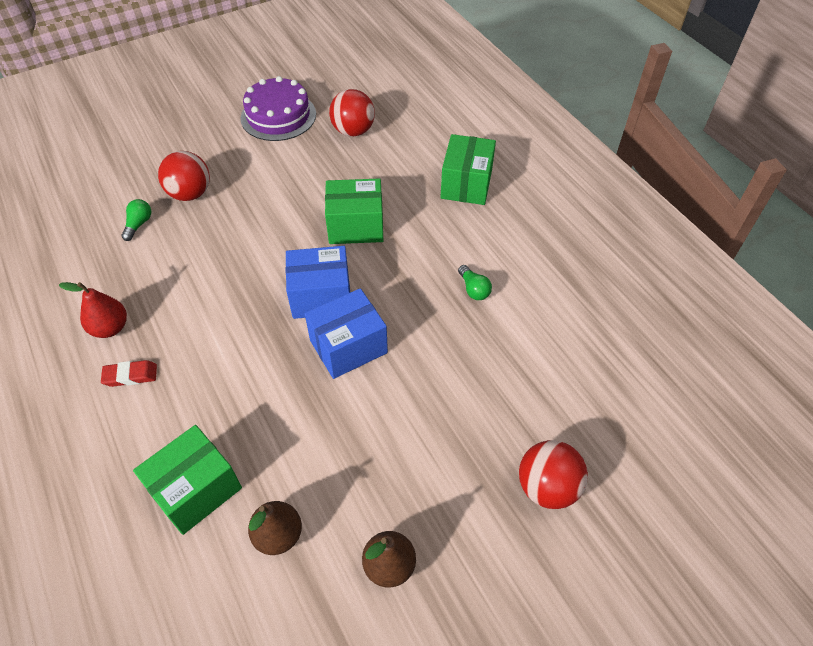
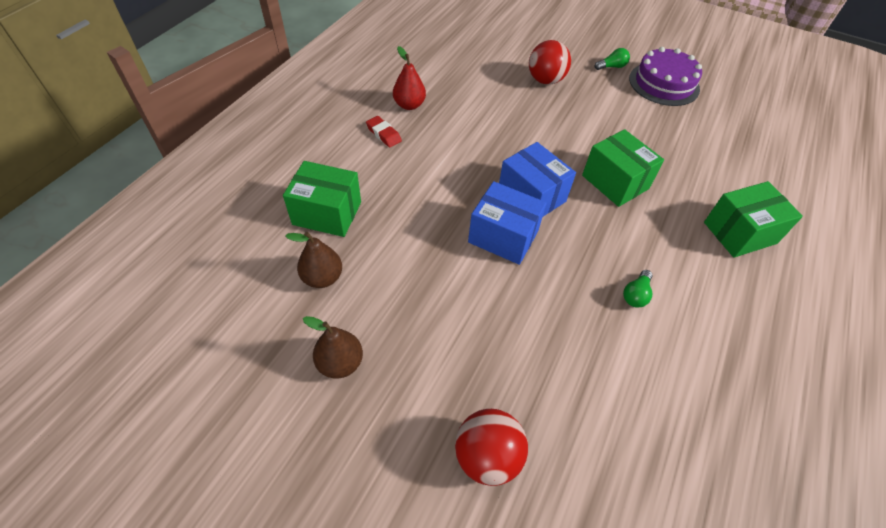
camera: 55 degrees right, 0 degrees up
(139, 224) = (496, 72): green light bulb -> green light bulb (612, 67)
(353, 131) = (703, 131): red ball -> none

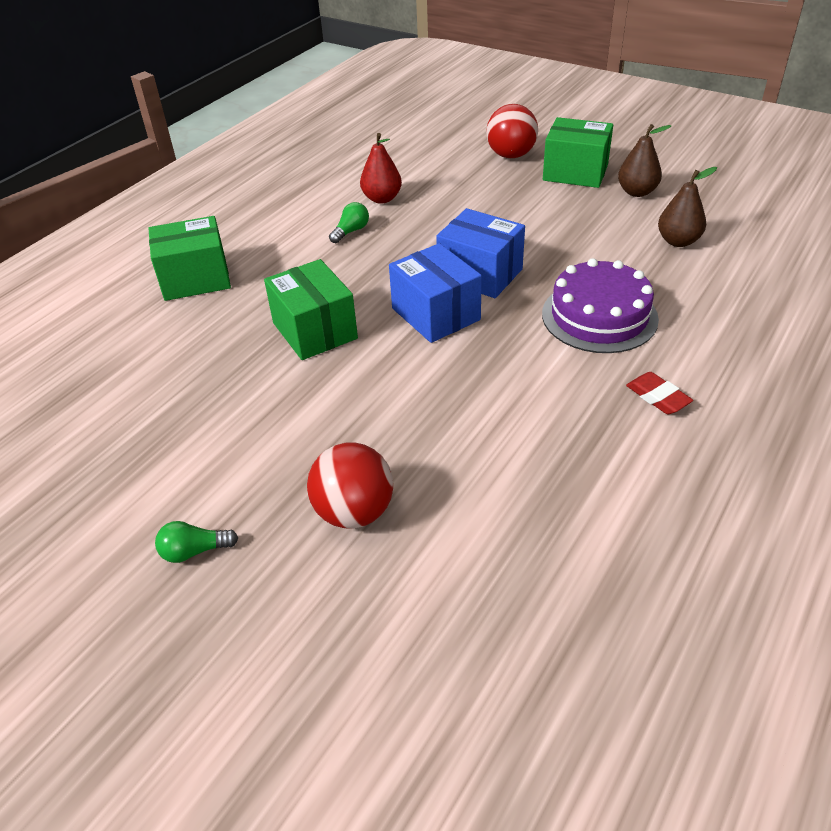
camera: 170 degrees left, 10 degrees down
(327, 213) = (700, 295): green box -> green box (575, 172)
(409, 105) = (626, 452): red pear -> red pear (382, 198)
(664, 83) = (115, 504): purple cake -> purple cake (599, 316)

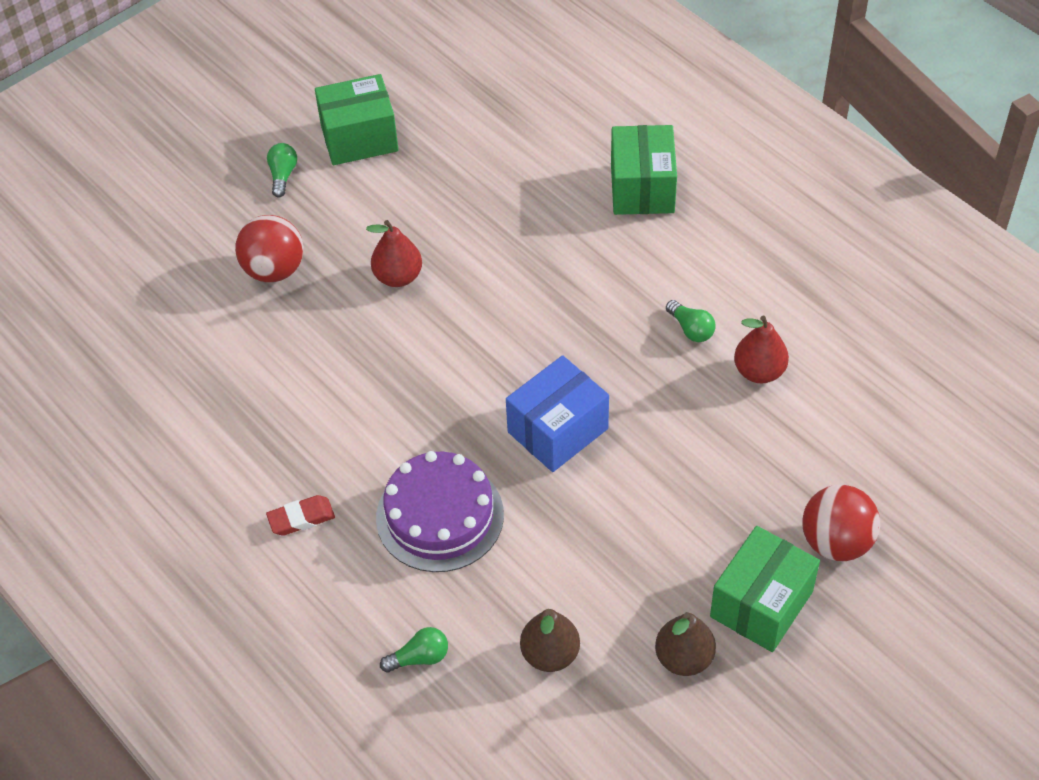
camera: 105 degrees right, 10 degrees up
(314, 331) = (514, 273): green box -> green box (359, 138)
(338, 406) = (398, 277): none -> red pear
(435, 314) = (501, 374): blue box -> none
(732, 297) = (419, 657): none -> green light bulb

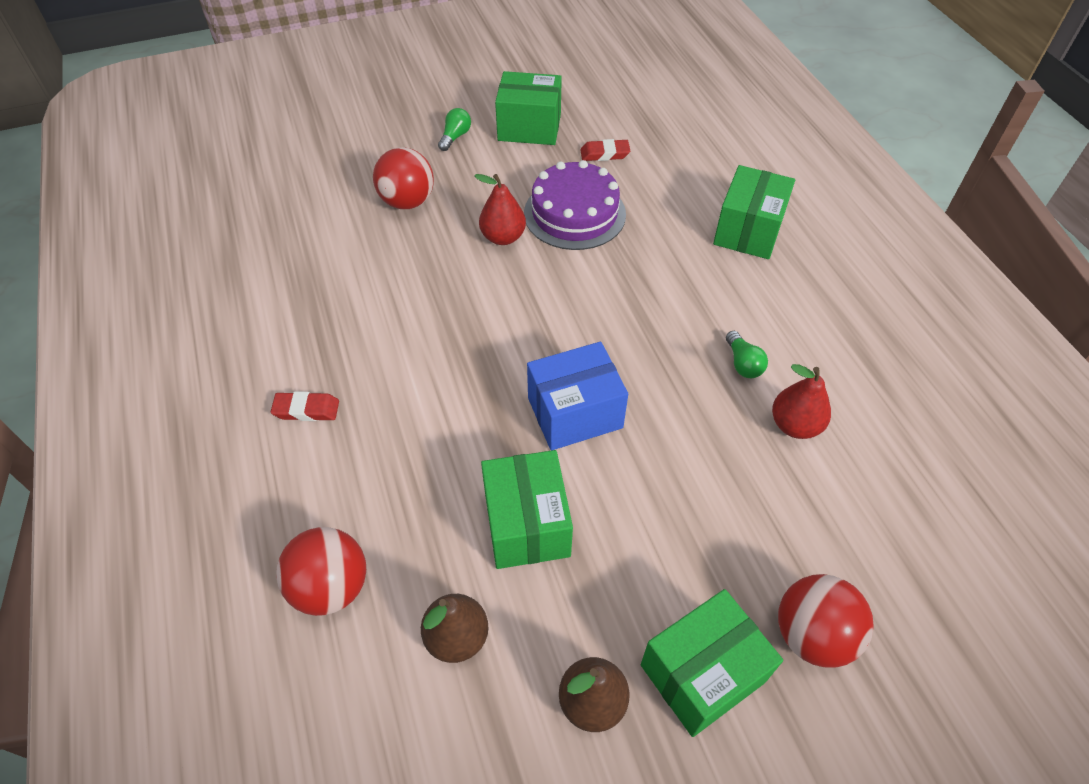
camera: 20 degrees right, 0 degrees up
(419, 657) = (331, 587): green light bulb -> red ball
(440, 516) = (426, 453): purple cake -> purple cake (574, 213)
(457, 145) = (604, 154): none -> red eraser
(563, 543) = (527, 524): none -> green box

